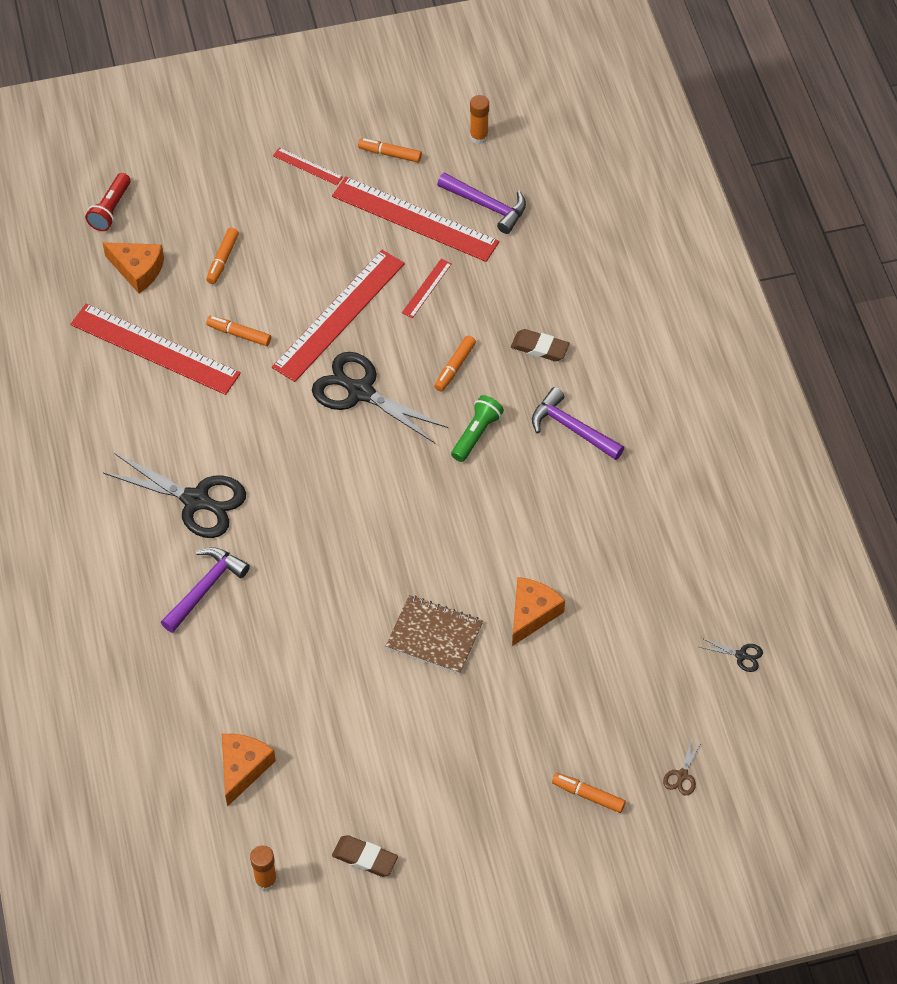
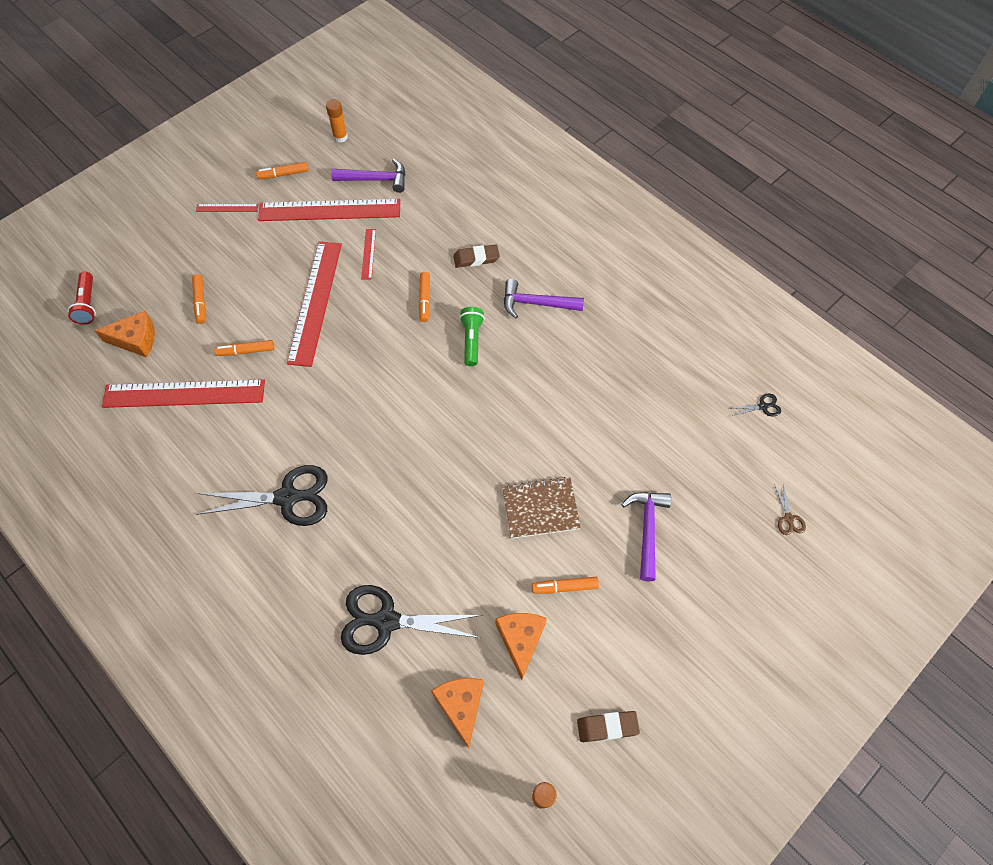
camera: 30 degrees left, 5 degrees up
(205, 588) = (337, 566): purple hammer -> purple hammer (647, 530)
(360, 392) = (366, 350): black scissors -> black scissors (386, 621)
(532, 614) = (600, 453): orange cheese -> orange cheese (520, 640)
(588, 795) = (736, 572): orange marker -> orange marker (564, 587)

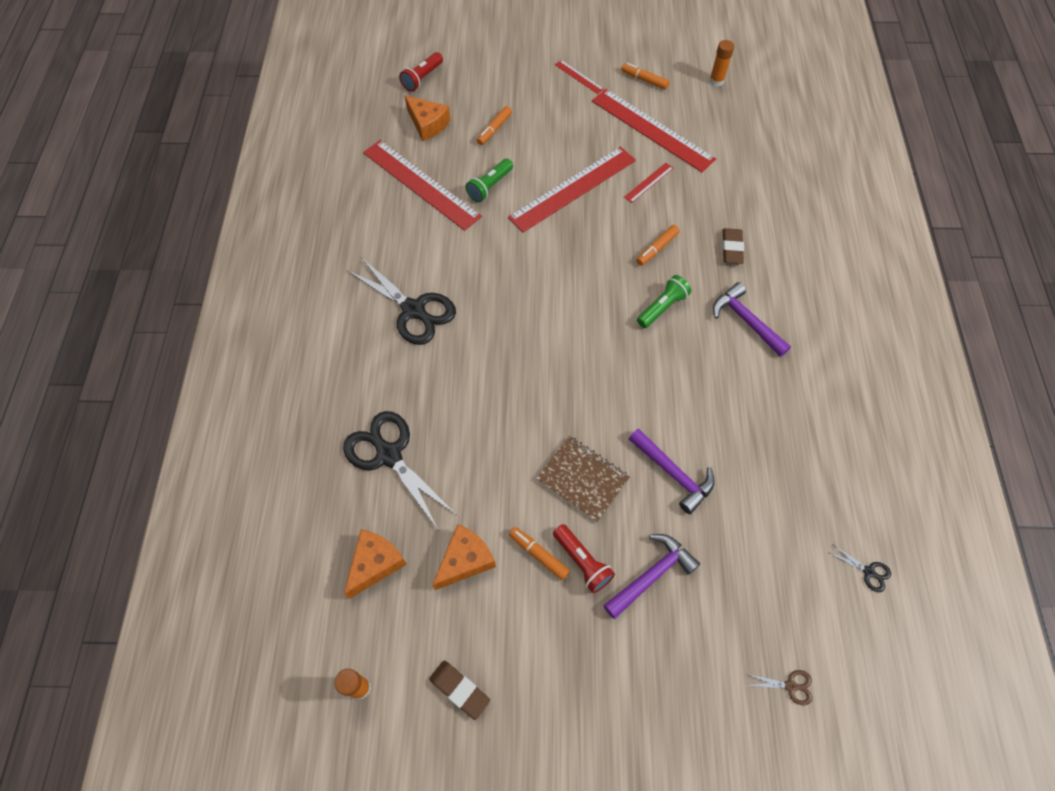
camera: 45 degrees right, 0 degrees up
(246, 351) = (489, 186): orange marker -> green flashlight
(375, 179) = (711, 131): purple hammer -> purple hammer (673, 474)
(476, 258) = (731, 248): brown eraser -> brown eraser turned 60 degrees clockwise
(597, 564) = (582, 562): none -> red flashlight
(789, 518) = (791, 686): brown scissors -> brown scissors turned 120 degrees counterclockwise

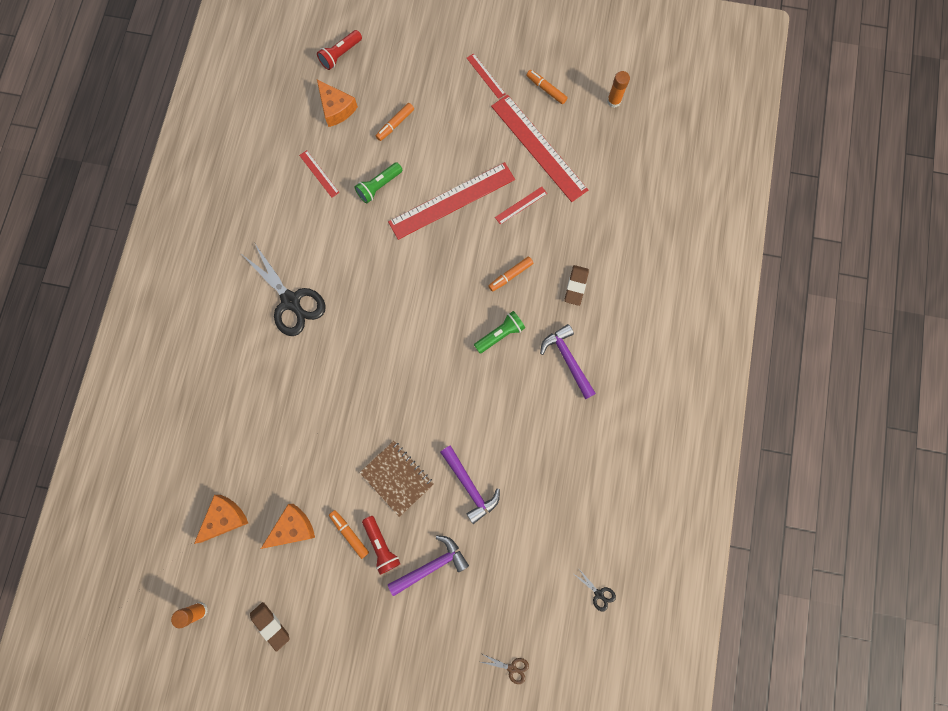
camera: 10 degrees right, 15 degrees up
(388, 454) = (249, 430): black scissors -> none
(421, 184) = (319, 173): red ruler -> red ruler, size x0.44

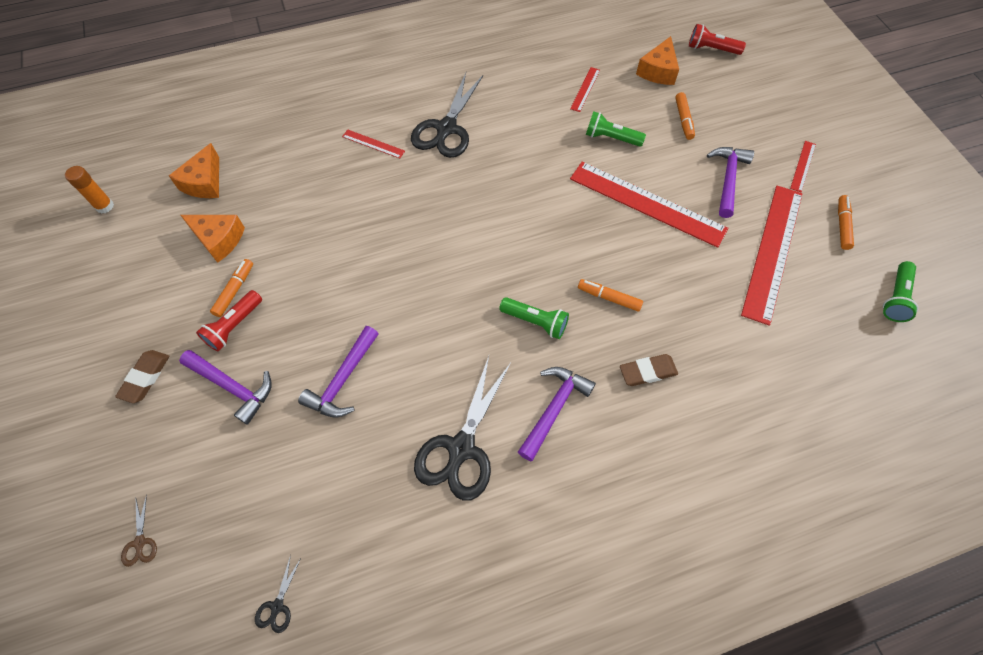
camera: 60 degrees right, 15 degrees down
(225, 518) = (204, 182): orange cheese -> orange cheese turned 90 degrees clockwise
(270, 625) = (109, 270): brown eraser -> brown eraser (145, 378)
(395, 124) = (683, 120): orange marker -> orange marker turned 105 degrees counterclockwise
(397, 478) = (316, 304): brown notebook -> none
(466, 133) = (728, 179): none -> purple hammer
(521, 205) = (694, 268): red ruler -> red ruler (373, 144)
(562, 433) = (461, 449): none -> black scissors
(613, 101) = (895, 298): orange glue stick -> green flashlight

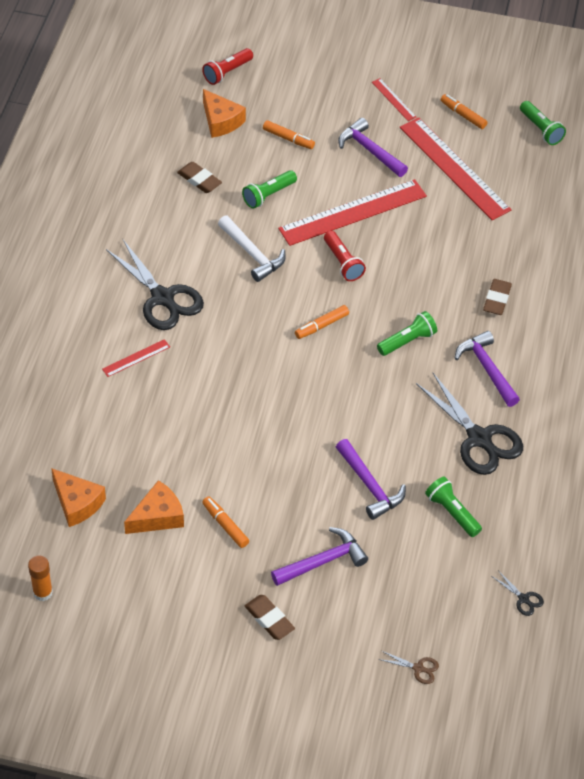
camera: 60 degrees left, 10 degrees down
(234, 326) = (263, 539): red flashlight -> red flashlight (343, 263)
(353, 471) = (452, 512): none -> green flashlight
(539, 160) = (252, 254): none -> white hammer
(585, 89) = (199, 180): red ruler -> brown eraser
(609, 298) = (420, 286): orange marker -> orange marker (321, 325)

